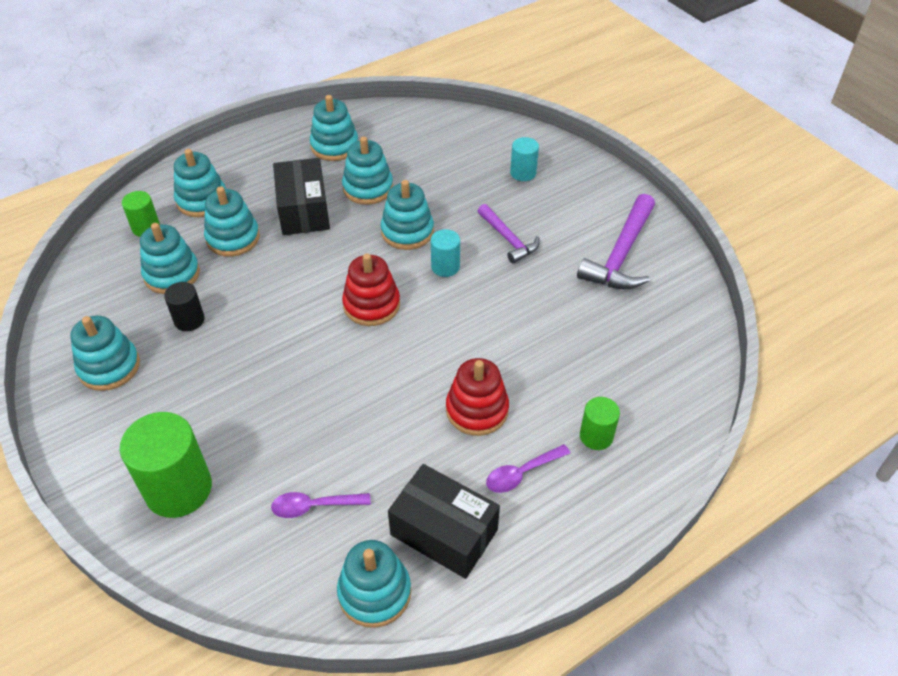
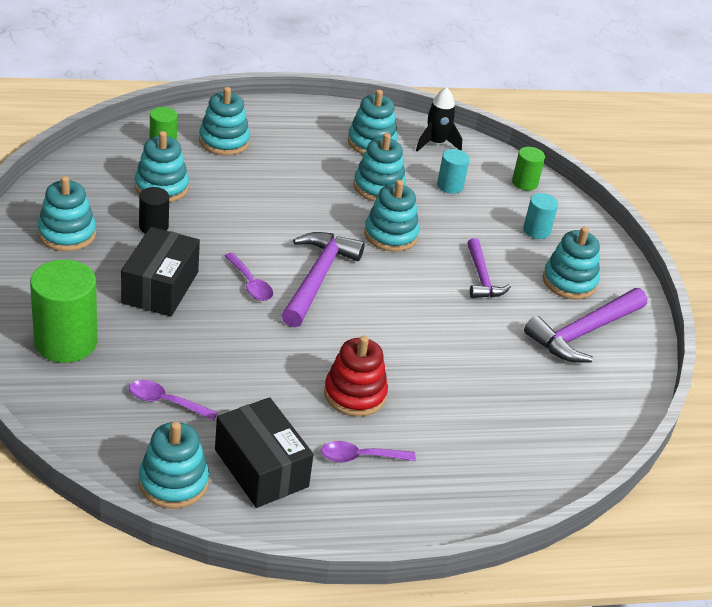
camera: 20 degrees right, 10 degrees down
(233, 238) = (231, 180): turquoise stacking toy -> turquoise stacking toy (569, 282)
(303, 210) = (308, 182): black box -> black box (160, 287)
(315, 339) = (250, 284): none -> purple spoon
(371, 305) = (317, 278): red stacking toy -> purple hammer
(389, 124) = (436, 143): none -> black rocket
(445, 267) = (406, 276): turquoise cylinder -> turquoise cylinder (450, 186)
(596, 436) = (449, 460): green cylinder -> green cylinder (524, 183)

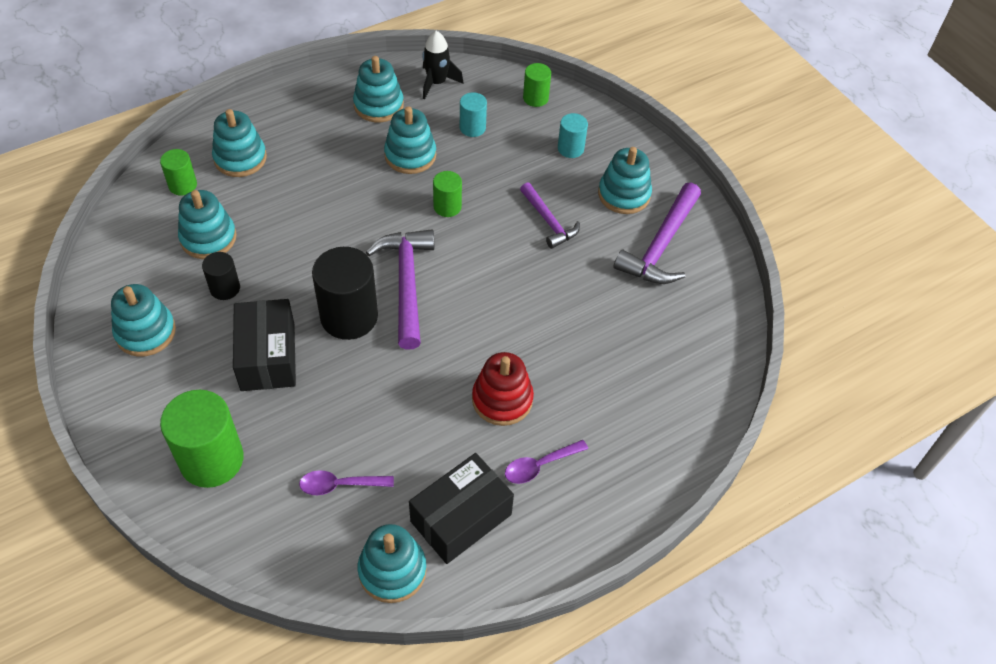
camera: 20 degrees left, 15 degrees up
(250, 284) = (349, 316): purple spoon -> black cylinder
(261, 468) = (461, 518): black box -> black box turned 75 degrees counterclockwise
(390, 235) = (447, 206): turquoise stacking toy -> green cylinder

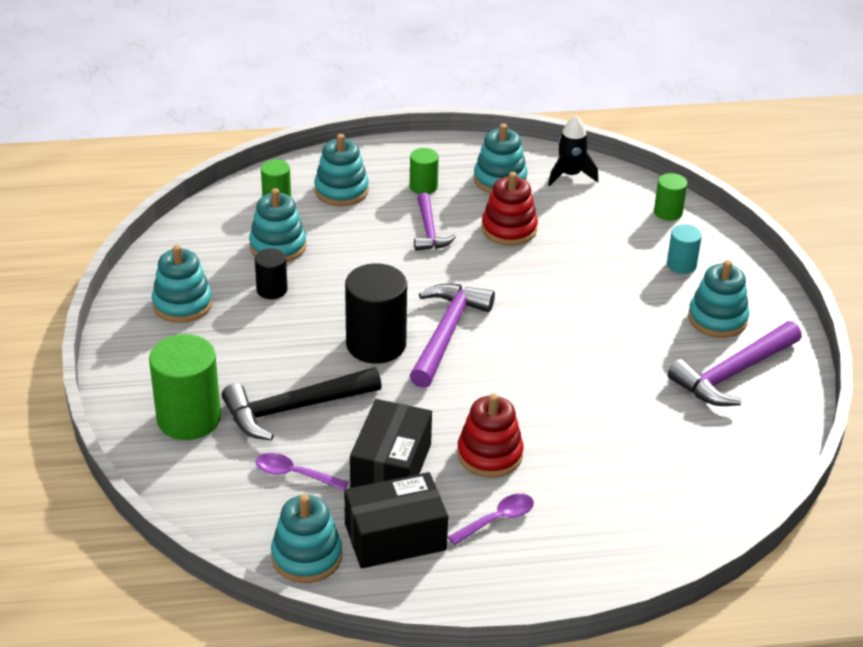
camera: 25 degrees right, 15 degrees down
(267, 356) = (282, 354): black box -> black box (391, 467)
(306, 413) = (294, 409): none -> black hammer
(410, 155) = (509, 229): turquoise stacking toy -> red stacking toy
(447, 206) = (523, 281): green cylinder -> green cylinder (423, 186)
(472, 128) = (586, 221): turquoise cylinder -> none
(539, 465) = (497, 520): purple spoon -> purple spoon turned 150 degrees clockwise
(548, 221) = (622, 321): purple hammer -> purple hammer (429, 230)

